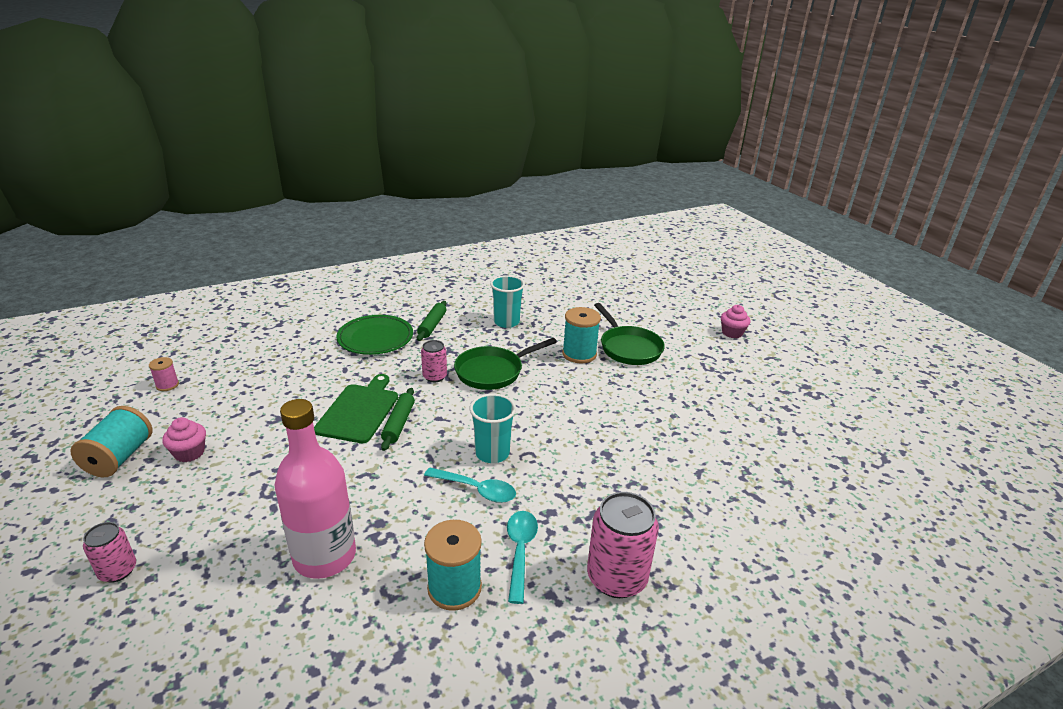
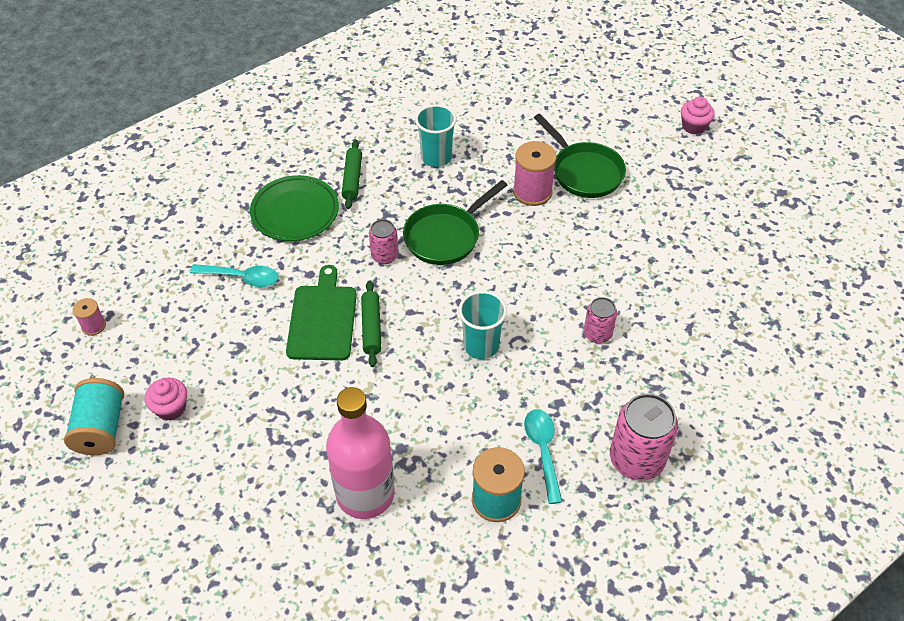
camera: 10 degrees left, 20 degrees up
(118, 571) = (180, 549): pink can -> pink can (597, 334)
(476, 490) = (480, 392): turquoise spoon -> turquoise spoon (242, 278)
(579, 354) = (532, 192): turquoise spool -> pink spool

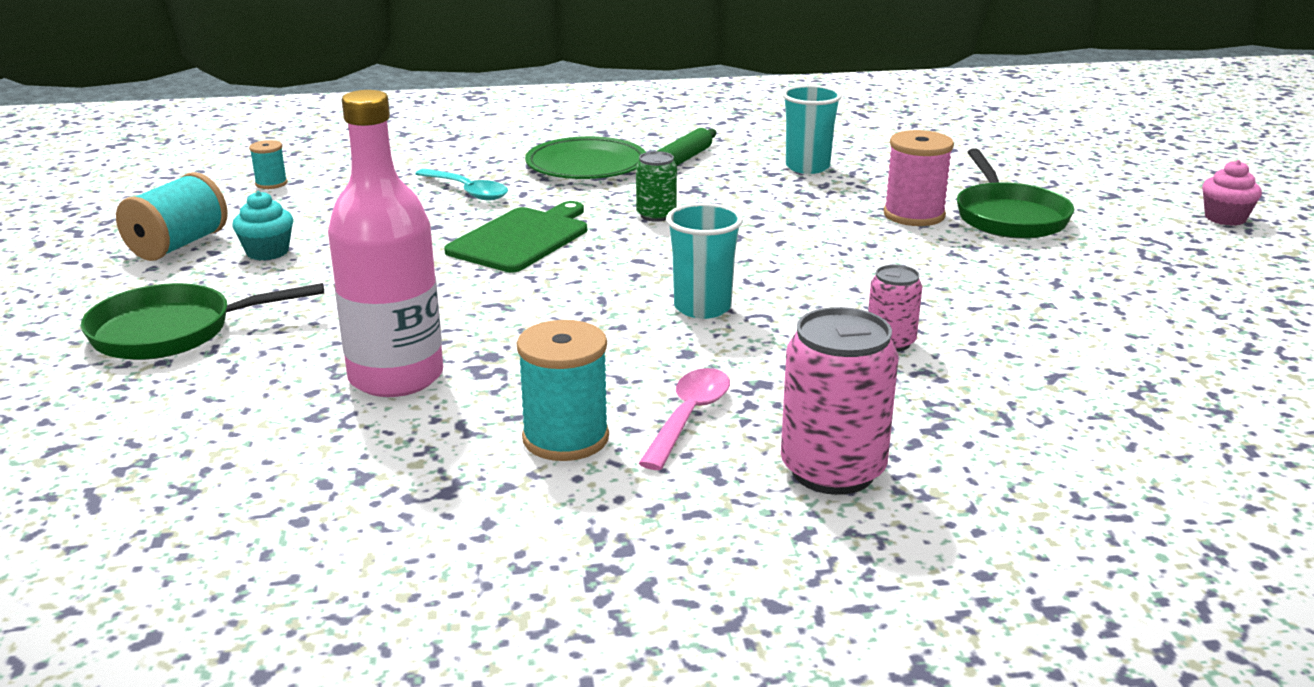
camera: 30 degrees right, 25 degrees down
(94, 326) = (271, 183): pink spool -> turquoise spool
(171, 408) = (267, 252): pink cupcake -> turquoise cupcake
(371, 327) = (574, 259): green rolling pin -> none
(384, 256) = (656, 215): pink can -> green can
(445, 236) = (753, 220): green pan -> green pan (172, 332)
(543, 450) = (689, 417): turquoise spoon -> pink spoon

